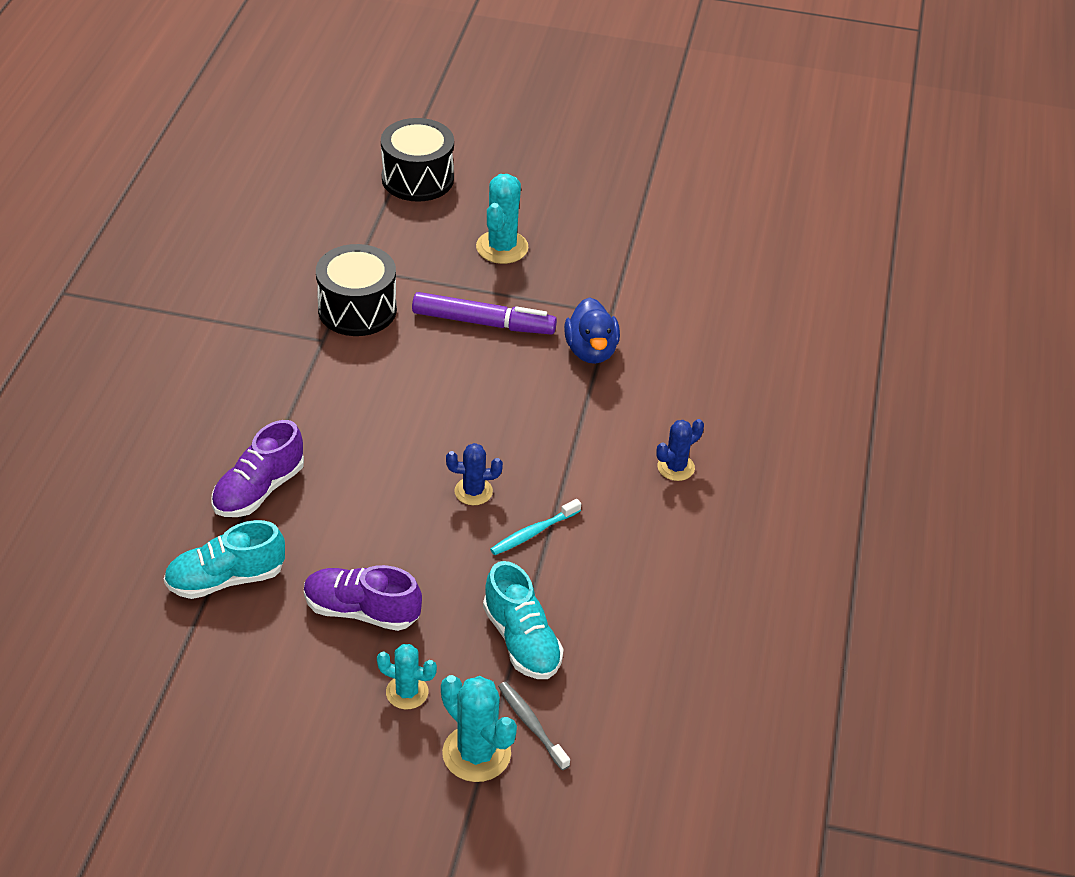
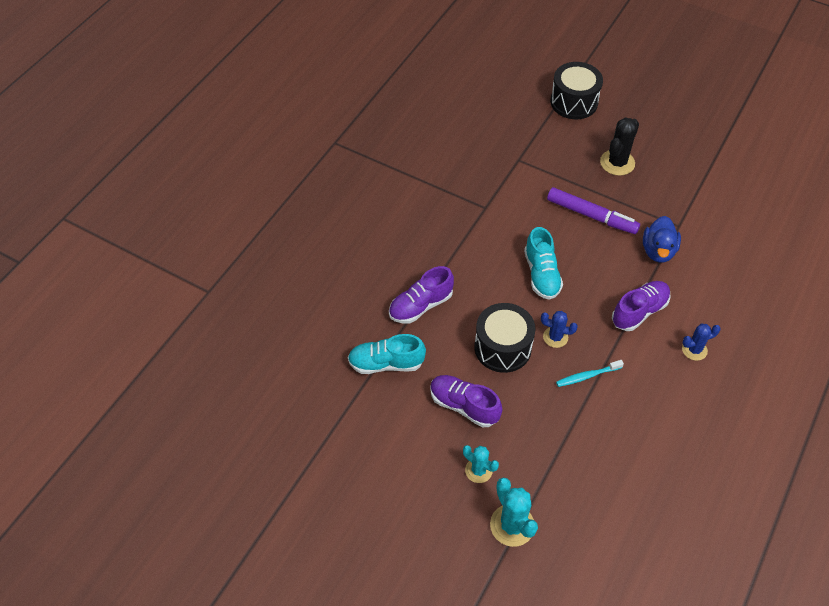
camera: 20 degrees right, 10 degrees up
(357, 309) = (512, 190): black drum -> black drum (502, 347)
(502, 247) = (617, 163): turquoise cactus -> black cactus
(521, 641) = (560, 452): turquoise shoe -> turquoise shoe (541, 274)
(531, 725) = (552, 514): grey toothbrush -> none
(585, 434) = (639, 311): none -> purple shoe

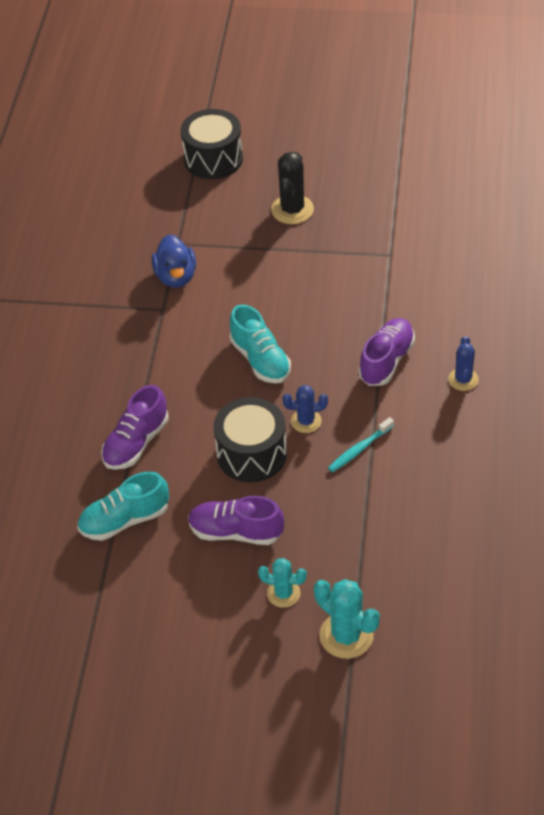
camera: 20 degrees left, 5 degrees down
(591, 216) = (288, 277): purple marker -> none
(658, 251) = (379, 289): blue duck -> blue duck (176, 276)
(694, 350) = (463, 379): blue cactus -> blue cactus turned 45 degrees counterclockwise

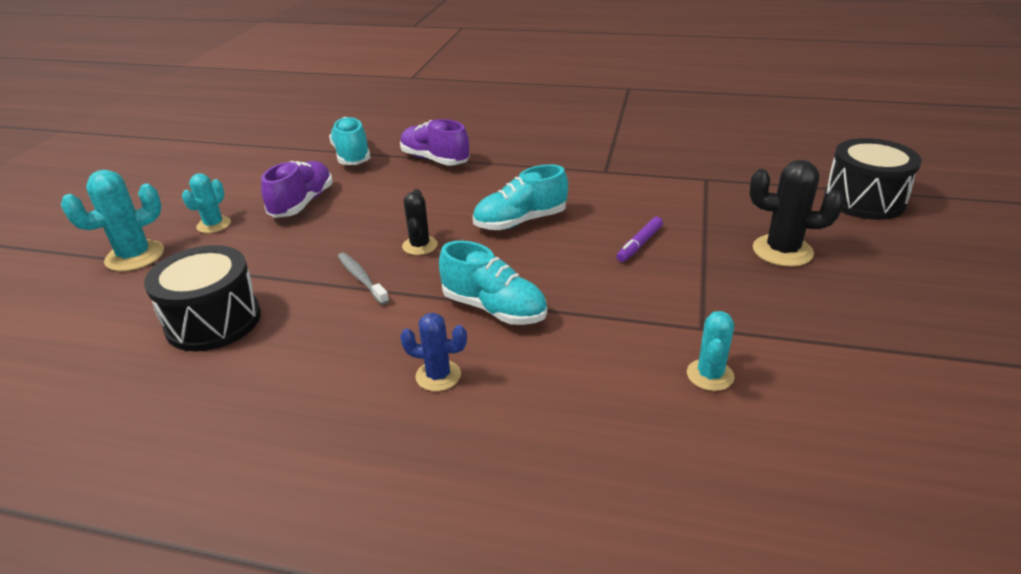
camera: 95 degrees right, 15 degrees down
(176, 276) = (653, 178): blue duck -> none
(251, 454) = (391, 213): black drum -> black drum (213, 321)
(290, 285) = (639, 244): none -> purple marker
(306, 421) = (420, 246): blue cactus -> black cactus
(360, 449) = (361, 279): turquoise toothbrush -> grey toothbrush
(386, 361) = (494, 309): purple shoe -> turquoise shoe
(436, 253) = (710, 375): none -> turquoise cactus

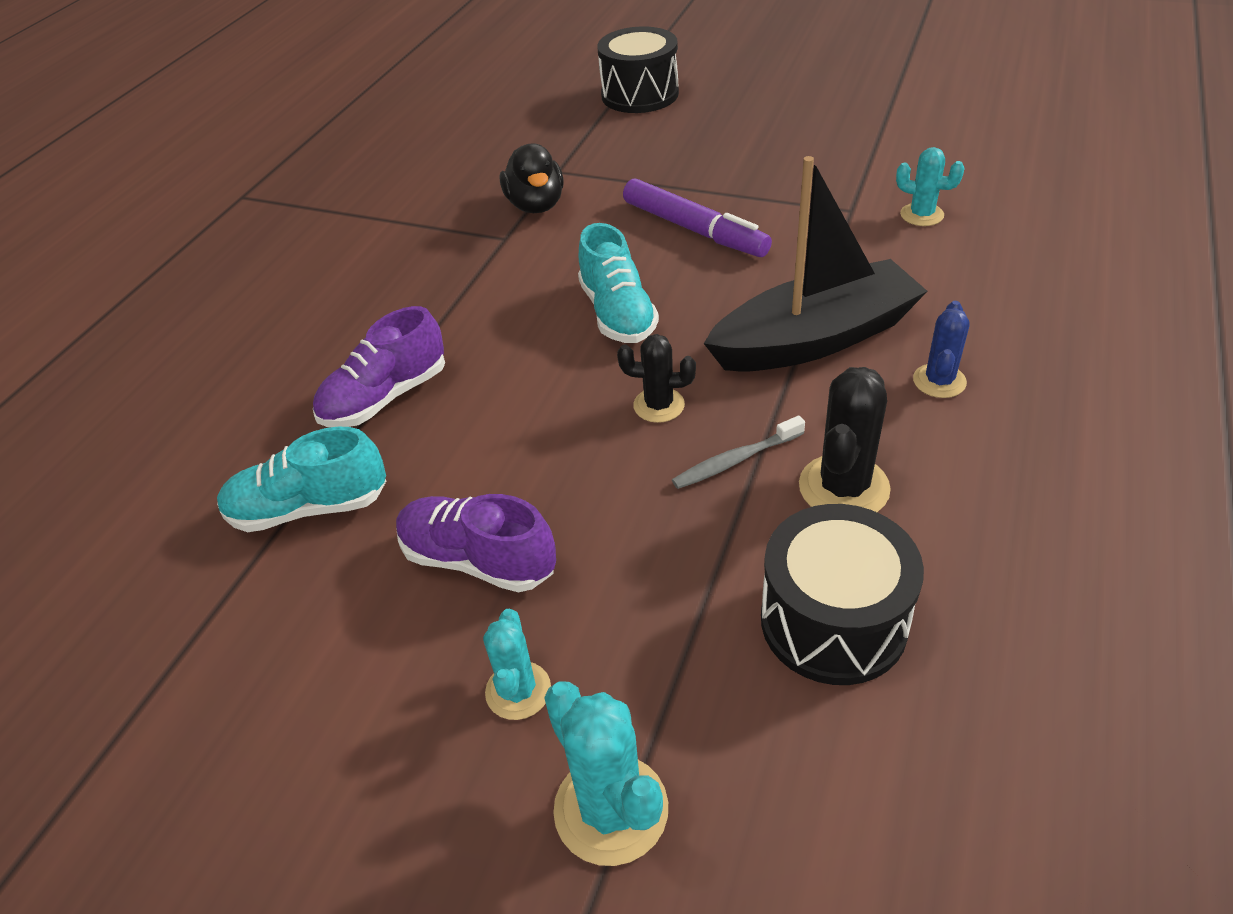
camera: 80 degrees left, 10 degrees up
(214, 225) = (518, 691): turquoise cactus -> turquoise cactus turned 60 degrees clockwise
(494, 309) = (814, 339): turquoise shoe -> black boat
(639, 244) = (694, 229): purple marker -> purple marker, size x1.84
(652, 176) = (536, 205): none -> black duck
(782, 251) = (725, 150): black cactus -> black cactus (844, 487)

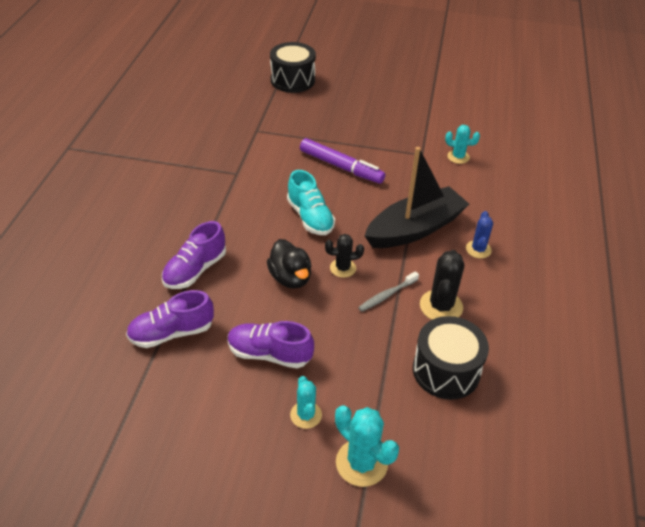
camera: 15 degrees left, 0 degrees up
(309, 508) = (171, 333): turquoise shoe -> purple shoe
(536, 205) = (249, 152): black duck -> black duck (290, 278)

